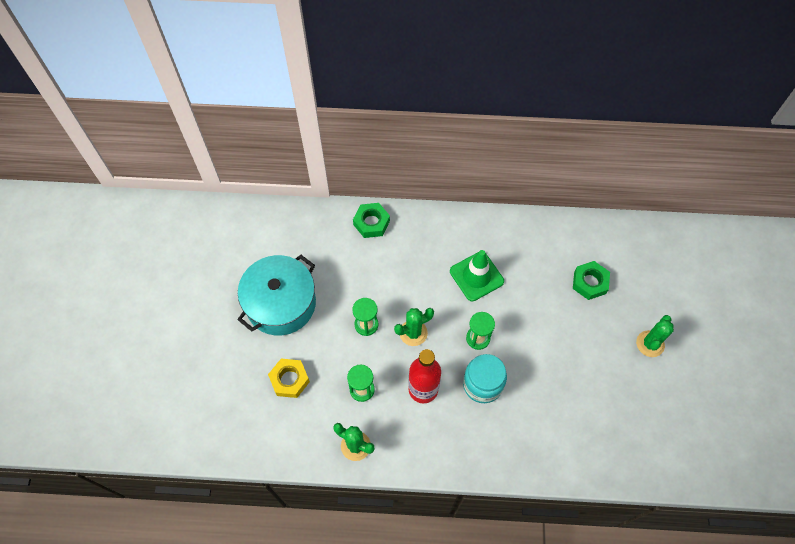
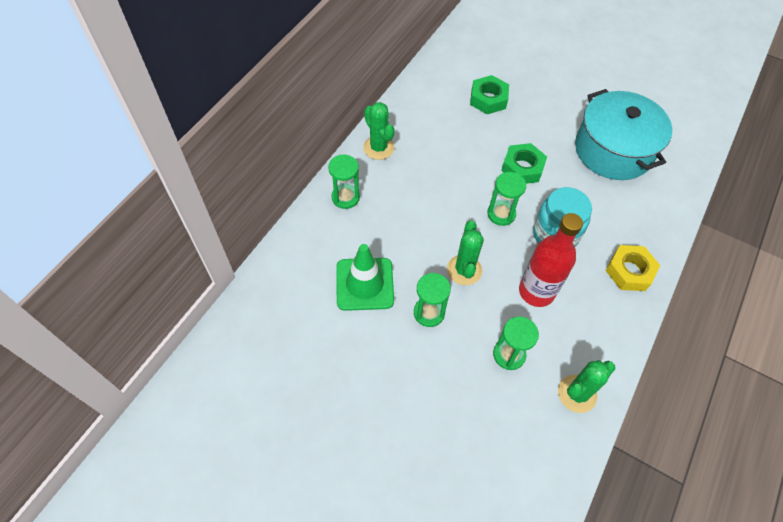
camera: 65 degrees left, 5 degrees down
(281, 303) = (346, 398): turquoise pot -> turquoise pot (613, 150)
(289, 380) = (458, 434): yellow nut -> yellow nut (629, 271)
(371, 223) = (301, 248): green nut -> green nut (522, 168)
(428, 228) = (345, 197): none -> green hourglass
(476, 276) = (429, 182): green traffic cone -> green traffic cone (364, 284)
(650, 344) = (572, 88): green cactus -> green cactus (378, 148)

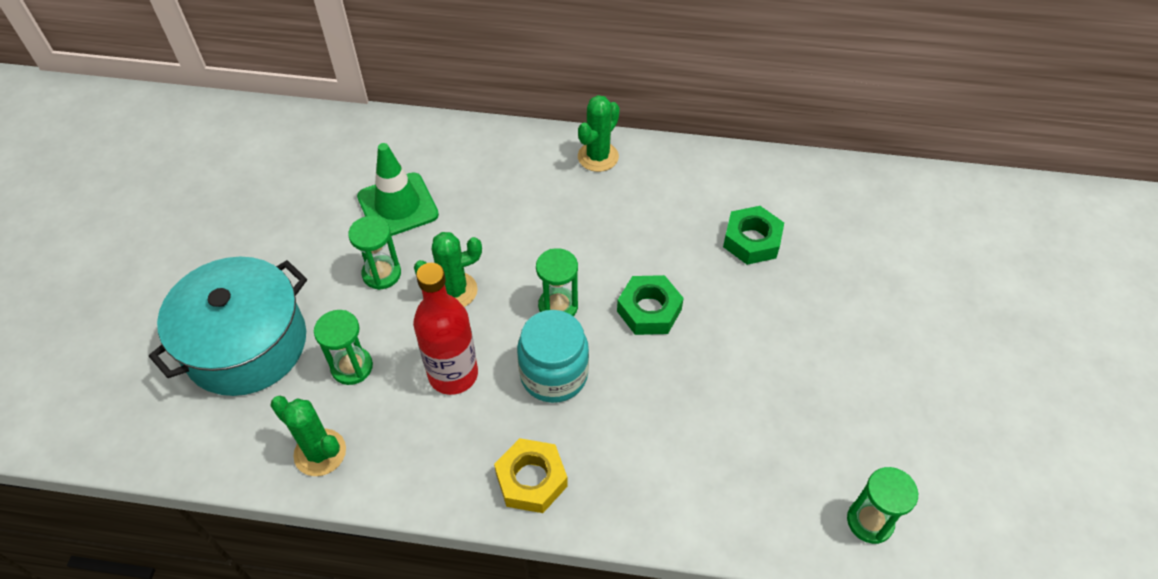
camera: 70 degrees right, 5 degrees down
(345, 197) = (508, 152): green hourglass -> green hourglass (870, 521)
(613, 150) = (749, 415): turquoise pot -> turquoise pot (246, 344)

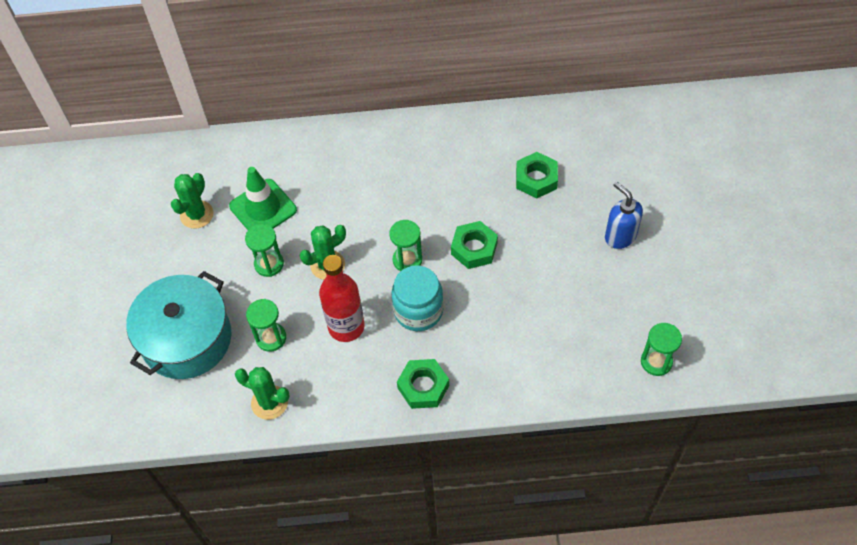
camera: 10 degrees left, 5 degrees up
(531, 480) = (423, 387): yellow nut -> green nut
(598, 157) = (405, 135): green cactus -> green cactus (197, 214)
(849, 336) = (620, 236): none -> blue soap dispenser

